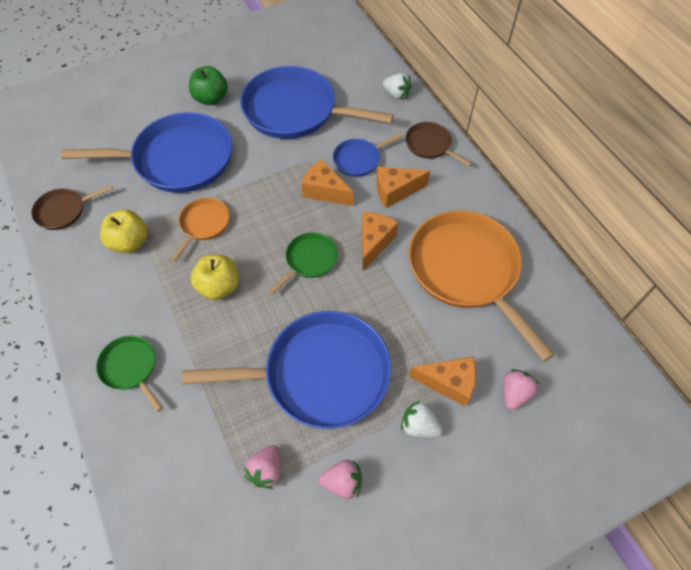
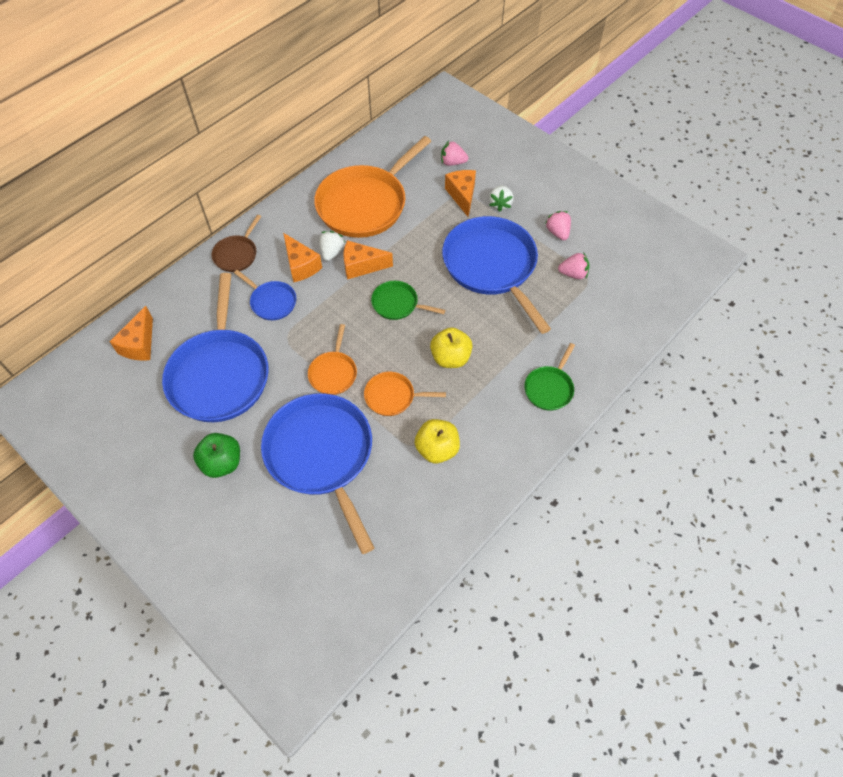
camera: 110 degrees left, 0 degrees up
(63, 211) = (426, 532): brown pan -> none
(254, 187) = (333, 373): none -> orange pan
(324, 191) = (319, 316): orange cheese -> orange cheese (139, 344)
(396, 94) = (173, 296): white strawberry -> white strawberry (332, 252)

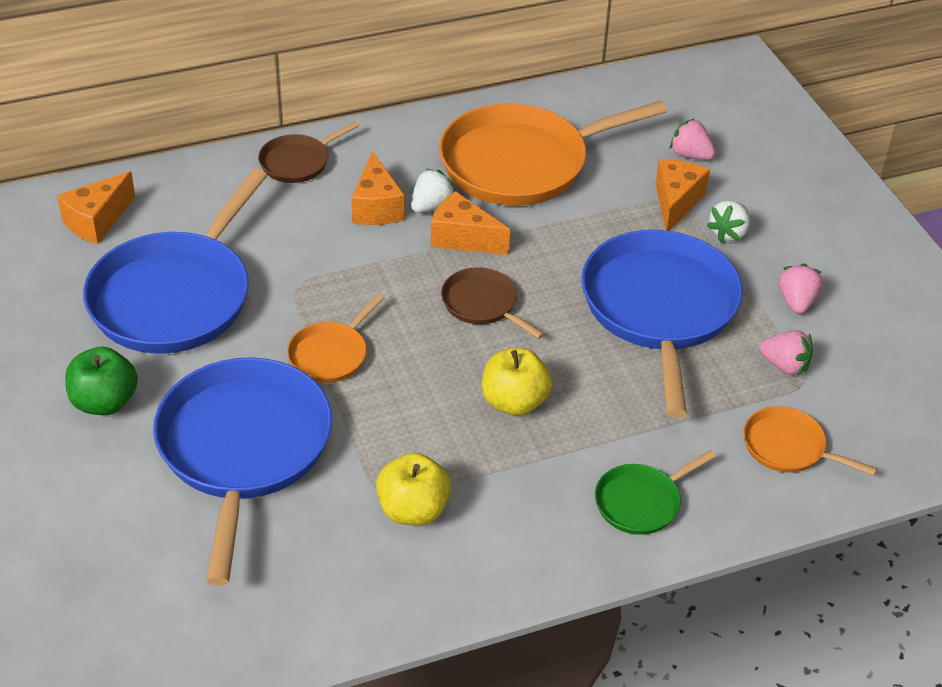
camera: 25 degrees right, 15 degrees down
(272, 302) = (305, 236): blue pan -> none
(392, 396) = (394, 417): orange pan -> orange pan (788, 447)
(397, 304) = (482, 304): green pan -> brown pan

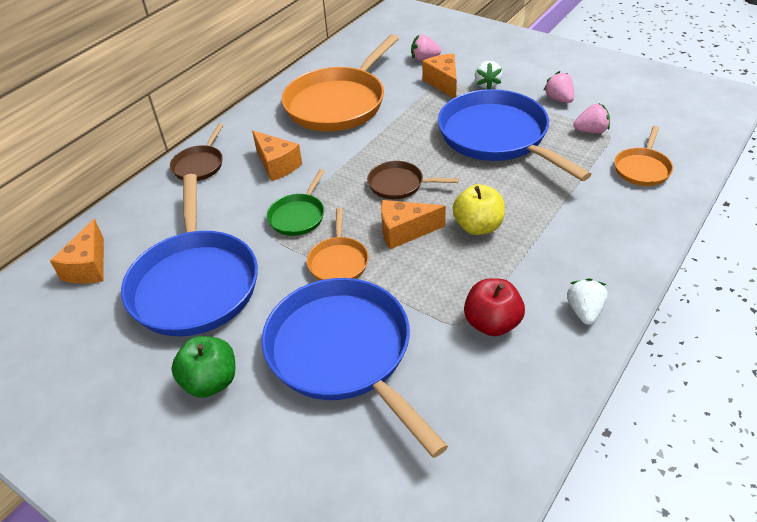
camera: 30 degrees left, 0 degrees up
(413, 510) = (492, 323): yellow apple -> red apple
(431, 206) = (310, 149): white strawberry -> white strawberry (584, 311)
(463, 238) = (348, 156): orange cheese -> orange cheese (404, 231)
(641, 502) = (608, 239): green pan -> green pan (298, 216)
(788, 447) = (642, 169): orange pan -> orange pan turned 60 degrees counterclockwise

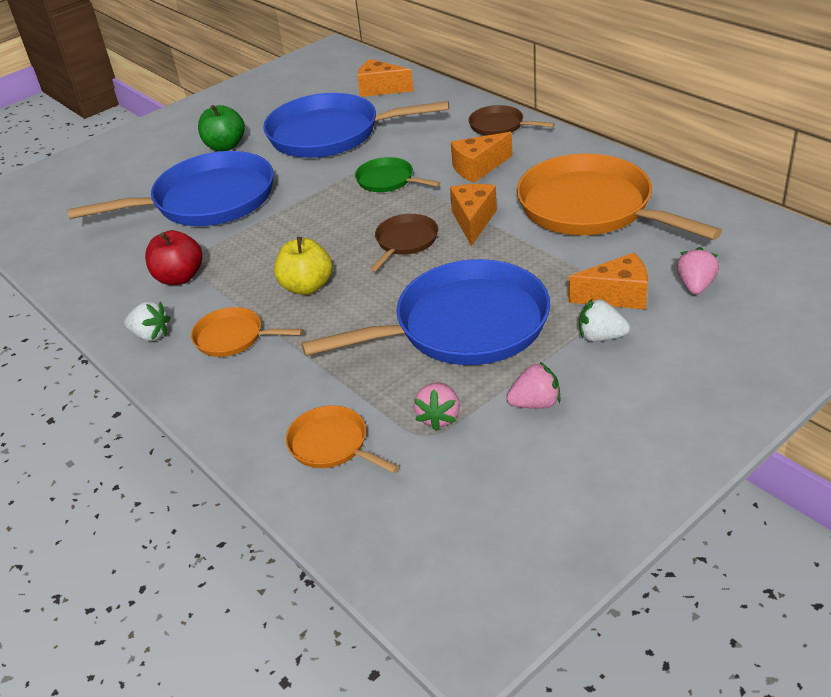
camera: 105 degrees right, 5 degrees down
(338, 262) = (311, 201): orange pan -> orange pan (233, 337)
(404, 231) = (328, 240): orange cheese -> orange cheese (473, 221)

